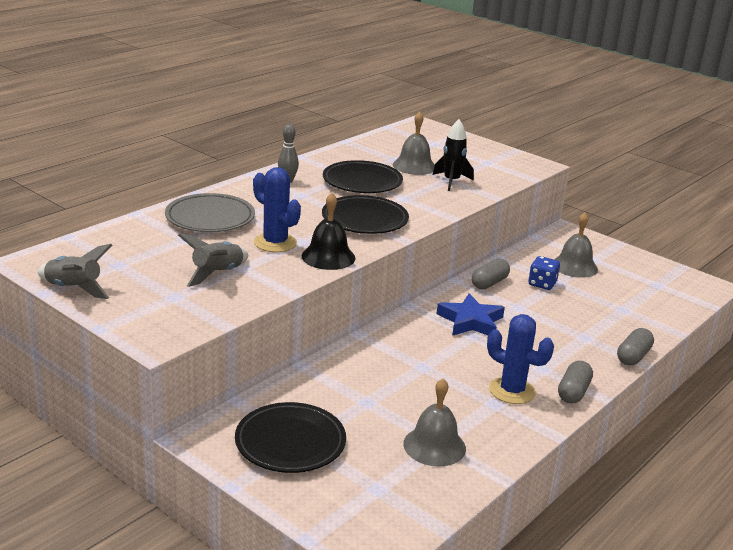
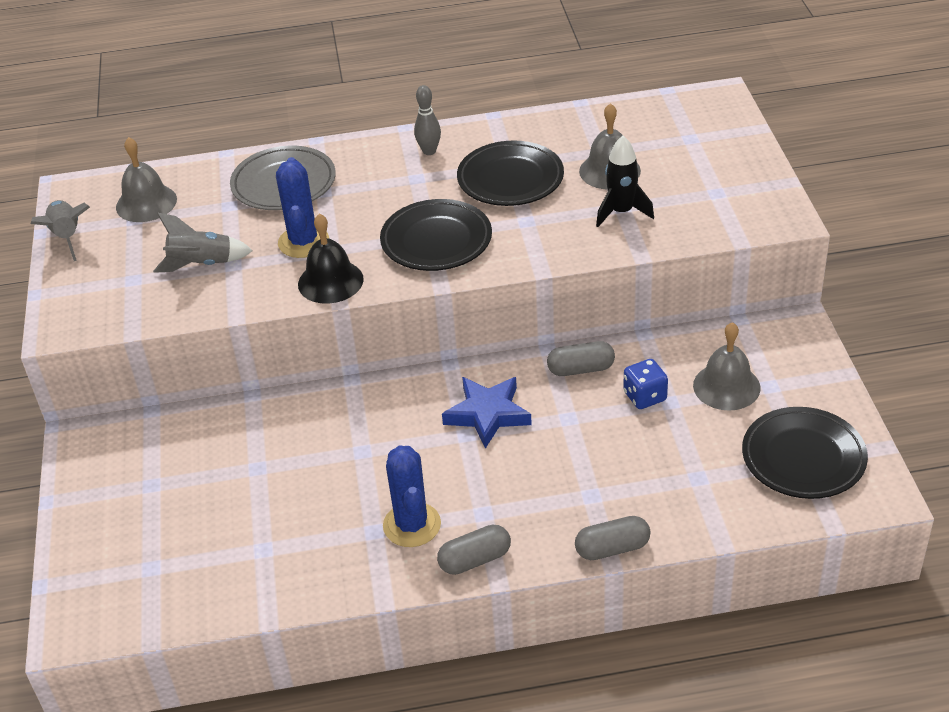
camera: 45 degrees right, 15 degrees up
(290, 443) = (140, 480): black plate -> black plate (803, 458)
(434, 446) = (254, 550): grey bell -> grey bell (146, 203)

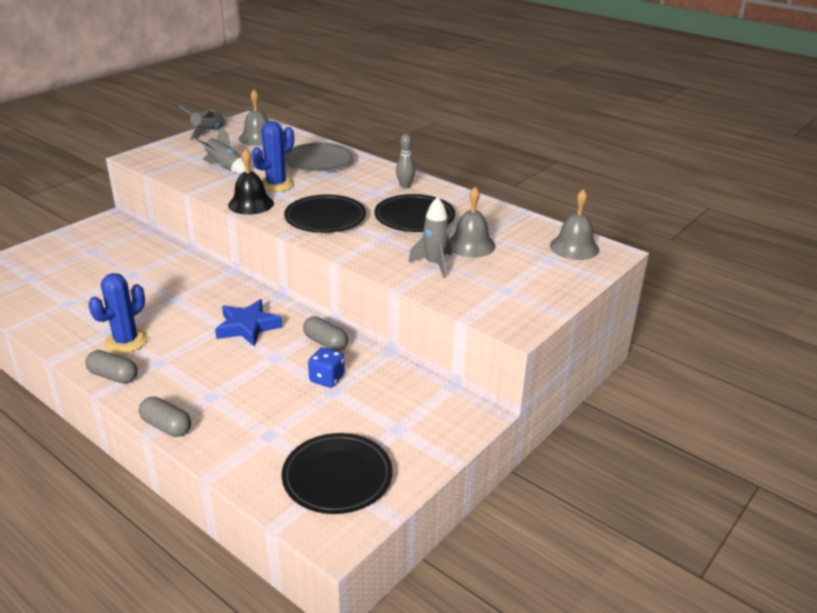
camera: 45 degrees right, 10 degrees down
(621, 212) = (434, 264): black rocket -> grey rocket
(726, 386) = (375, 409): grey bell -> grey bell (574, 247)

